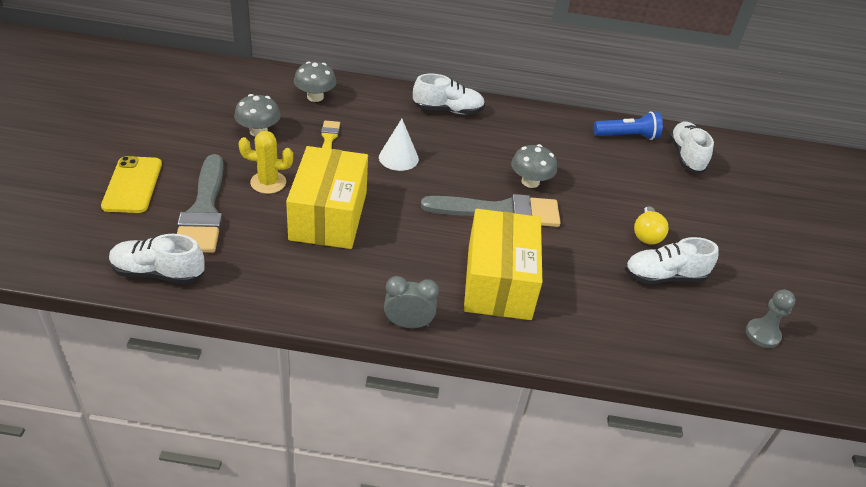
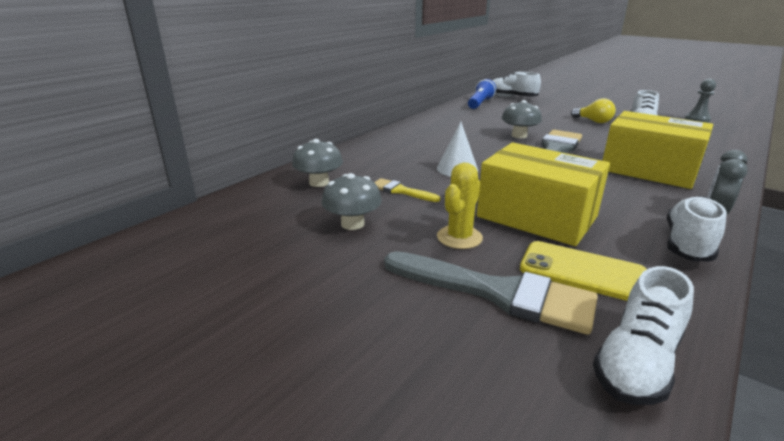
camera: 55 degrees left, 15 degrees down
(133, 185) = (400, 348): yellow phone -> yellow phone (582, 271)
(448, 110) = (401, 139): white shoe -> white shoe (688, 244)

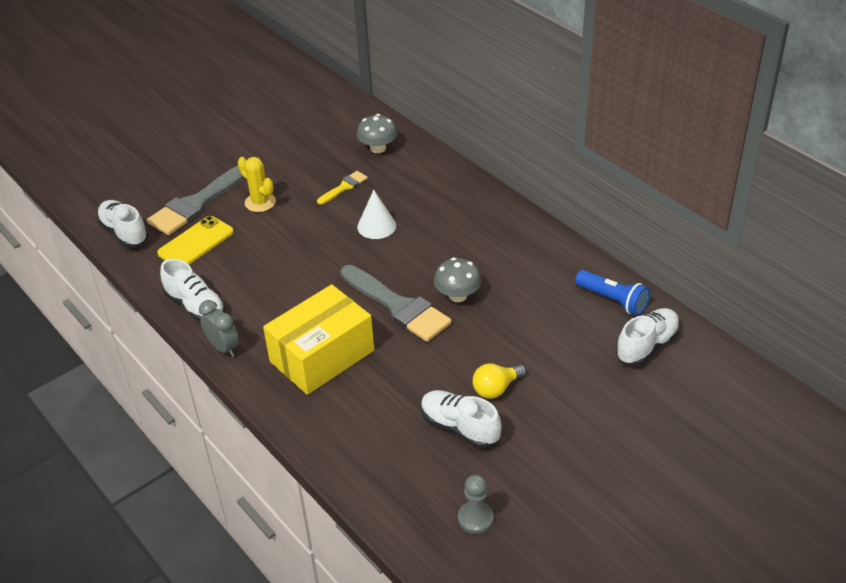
camera: 105 degrees right, 15 degrees up
(352, 224) = (301, 160): grey mushroom -> none
(536, 217) = (269, 246): yellow box -> none

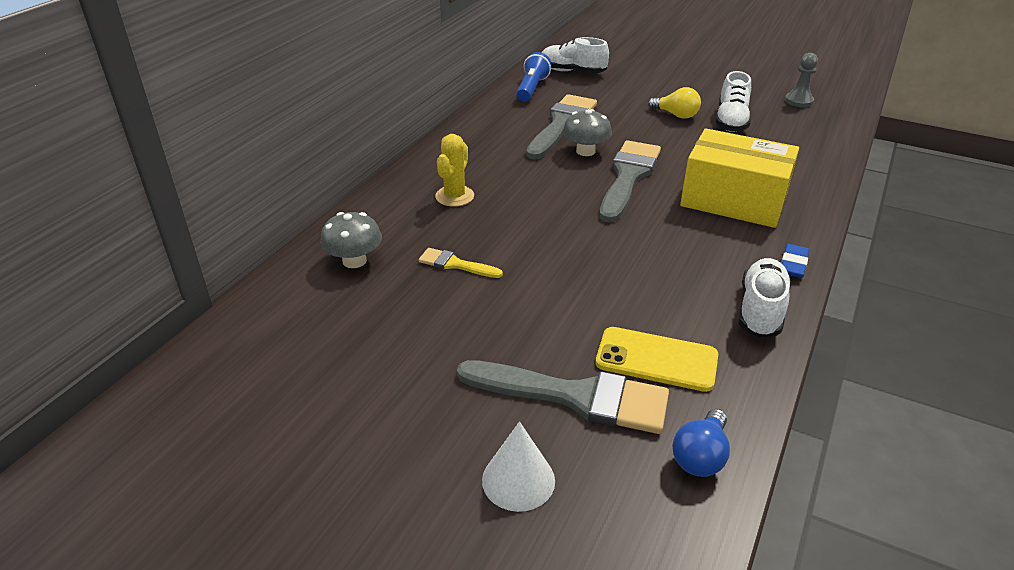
camera: 115 degrees left, 5 degrees down
(124, 232) = (700, 456): white shoe -> blue light bulb
(223, 348) = (793, 264): grey clock -> blue eraser
(260, 202) = (530, 328): yellow cactus -> yellow cactus (454, 196)
(376, 226) = (516, 220): white cone -> white cone (518, 480)
(518, 297) = (562, 124): none -> grey brush

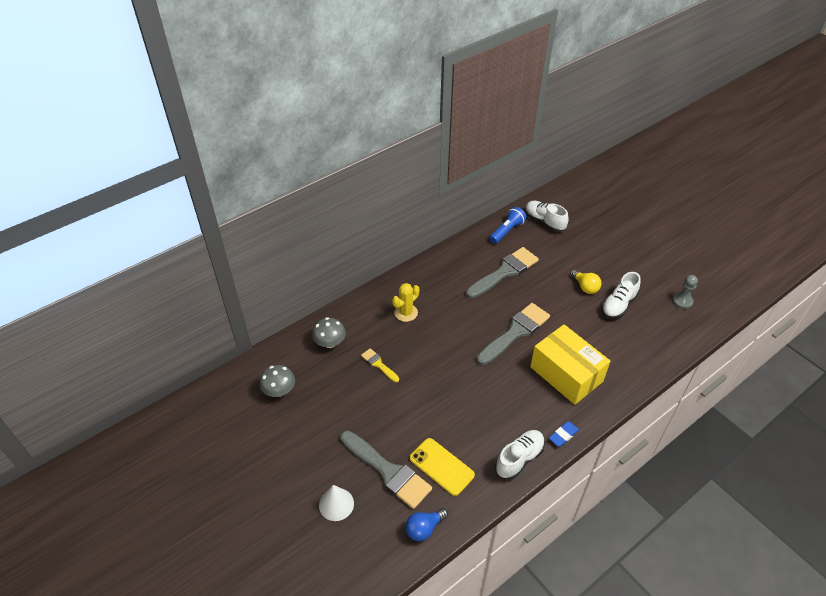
camera: 25 degrees right, 10 degrees up
(585, 151) = (504, 301): grey mushroom -> grey mushroom (279, 390)

